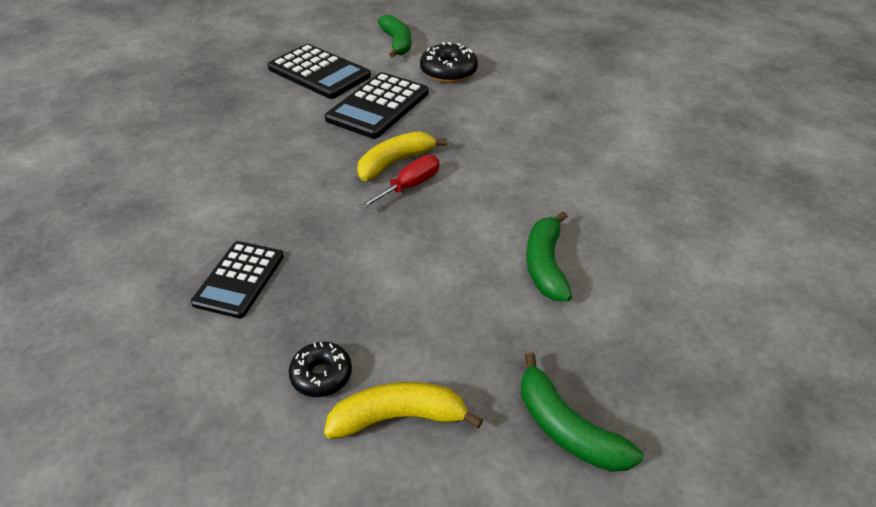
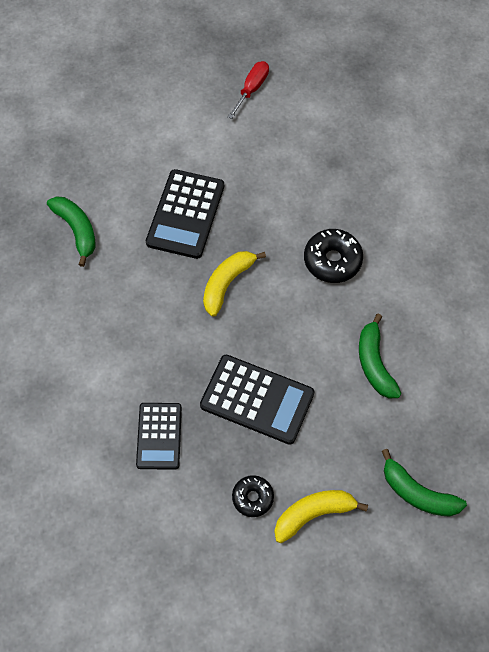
camera: 15 degrees left, 20 degrees up
(319, 72) = (111, 179): black calculator -> black calculator (257, 399)
(397, 43) = (167, 114): green banana -> green banana (77, 230)
(409, 186) = (249, 308): red screwdriver -> red screwdriver (252, 89)
(448, 72) = (232, 149): black donut -> black donut (332, 260)

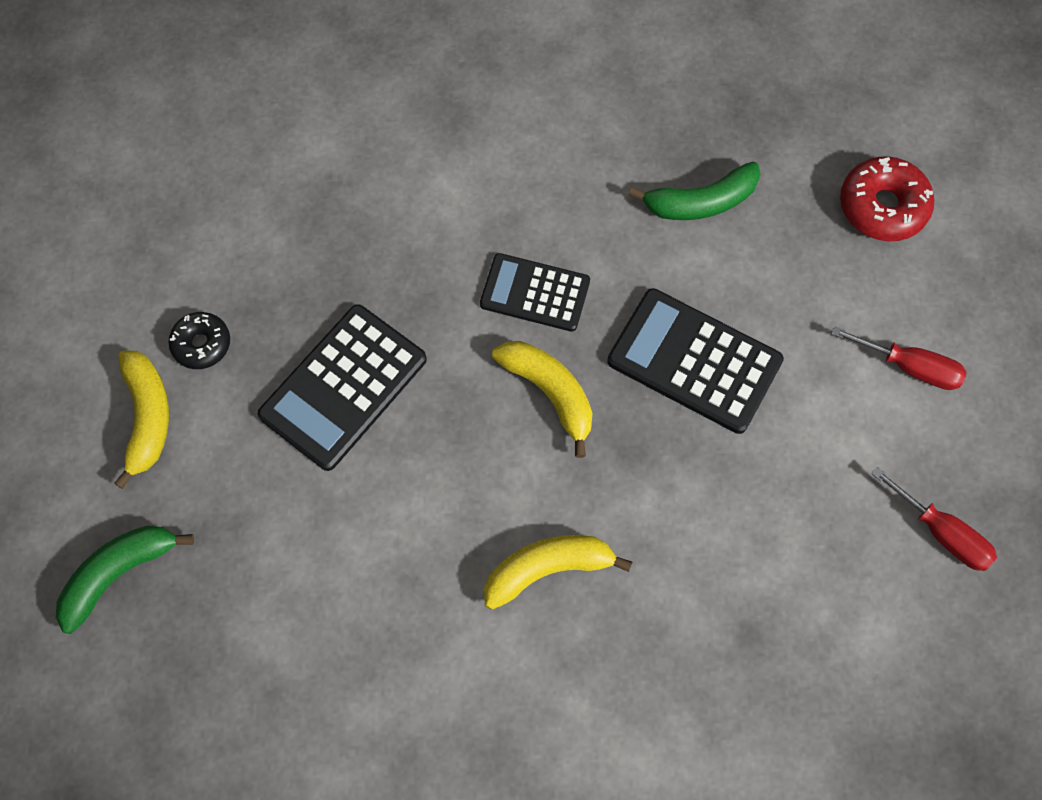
camera: 105 degrees right, 5 degrees up
(59, 138) = (882, 206): none -> red donut
(159, 436) = (334, 246): black calculator -> black calculator (535, 293)
(161, 113) = (909, 367): none -> red screwdriver
(332, 260) = (548, 569): black donut -> yellow banana
(374, 363) = (344, 578): green banana -> none

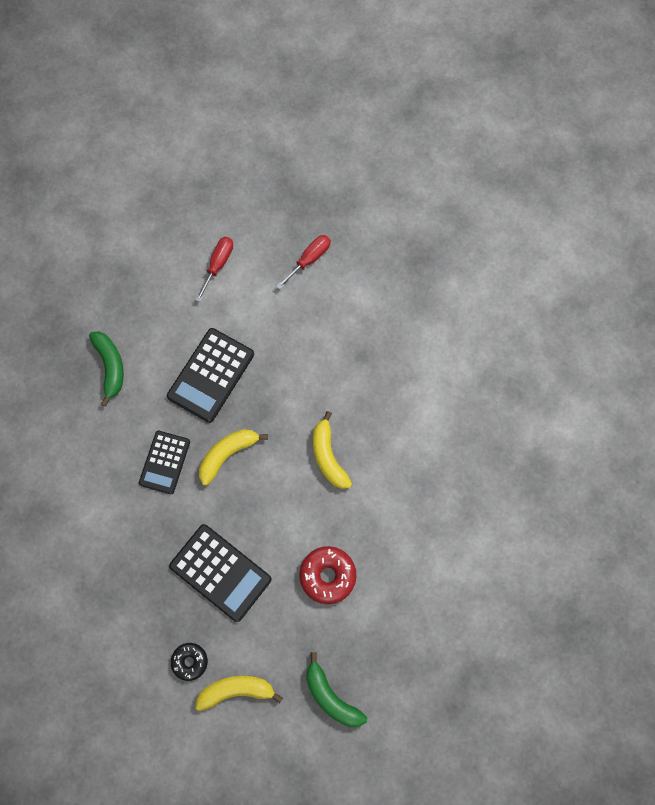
camera: 90 degrees left, 5 degrees up
(882, 206) = (120, 268): red donut -> red donut (327, 575)

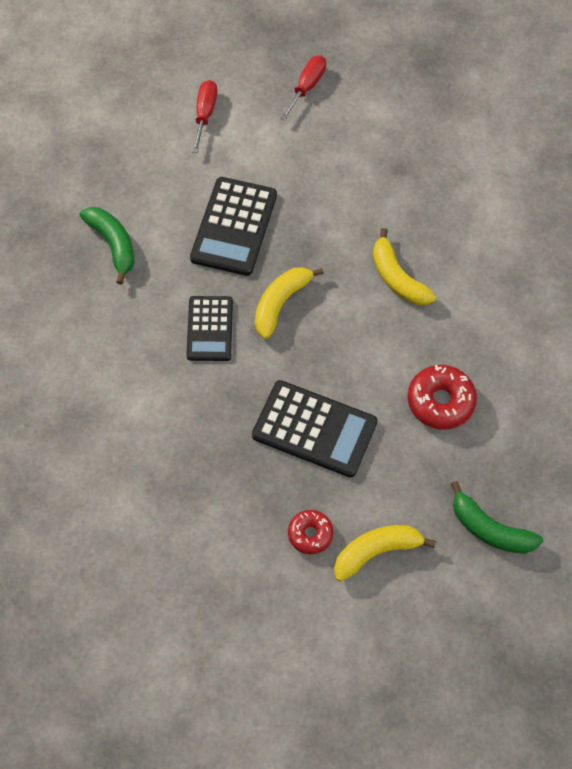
camera: 15 degrees left, 10 degrees down
(190, 661) = (310, 534): black donut -> red donut

